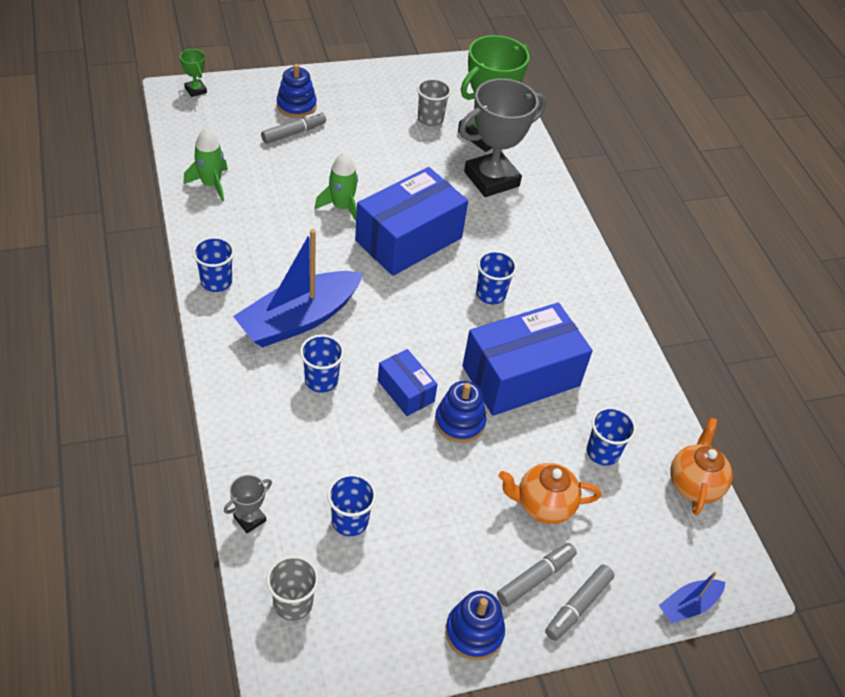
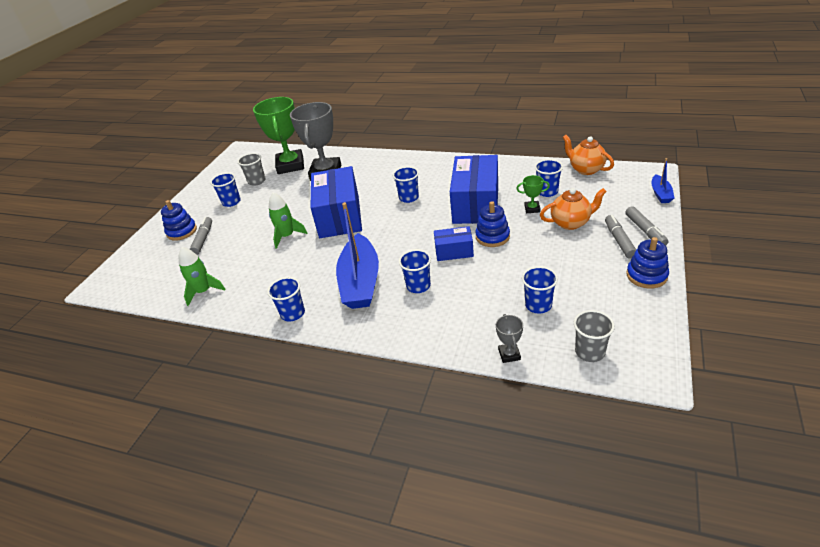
camera: 45 degrees left, 10 degrees down
(195, 90) = (110, 275): green trophy -> green trophy (532, 209)
(375, 118) = (231, 202): none -> blue cup
(543, 505) = (571, 223): orange teapot -> orange teapot turned 135 degrees counterclockwise

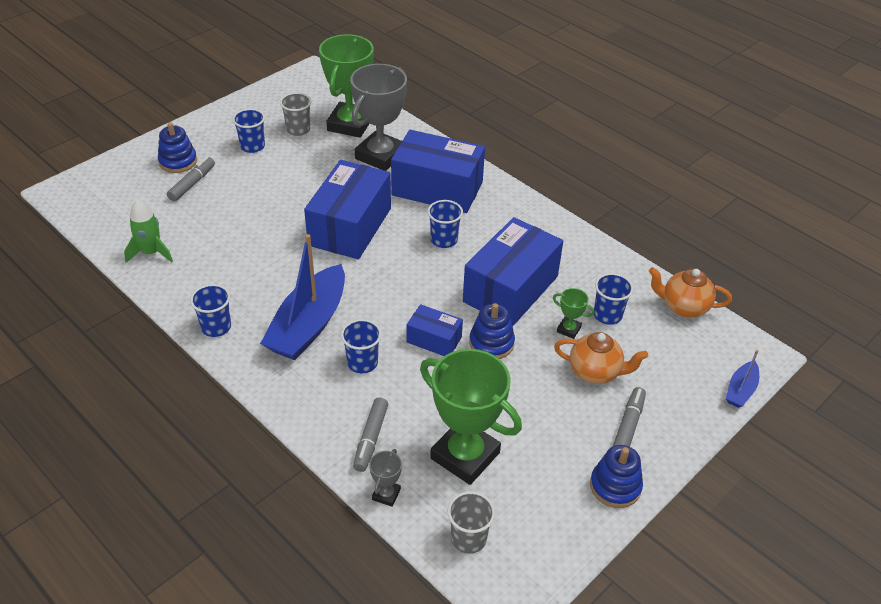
camera: 20 degrees right, 5 degrees up
(287, 236) = (277, 225): green rocket -> none
(379, 174) = (437, 189): none -> blue box
(538, 305) = (465, 455): blue cup -> green trophy
(585, 169) = (683, 307): orange teapot -> orange teapot turned 60 degrees counterclockwise
(645, 231) = (671, 429): grey marker -> grey marker (371, 439)

